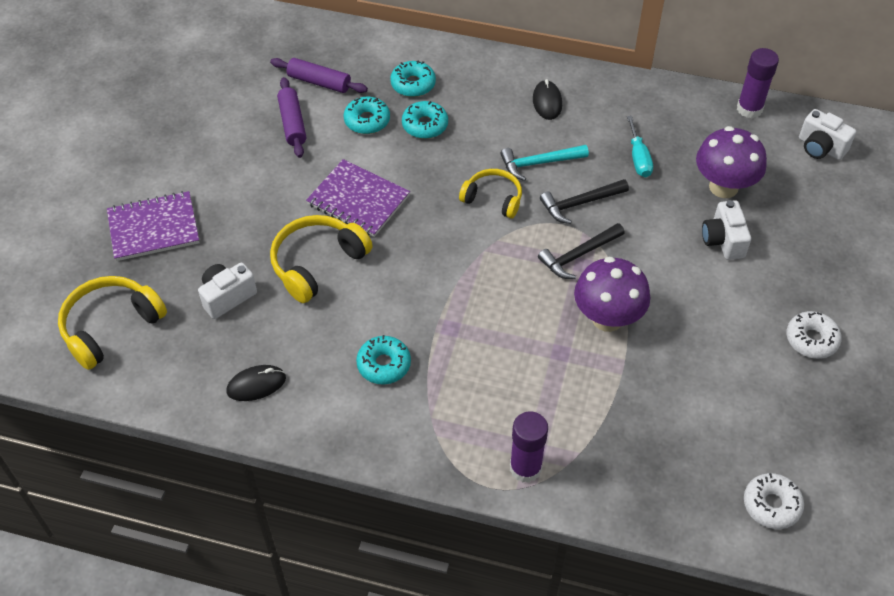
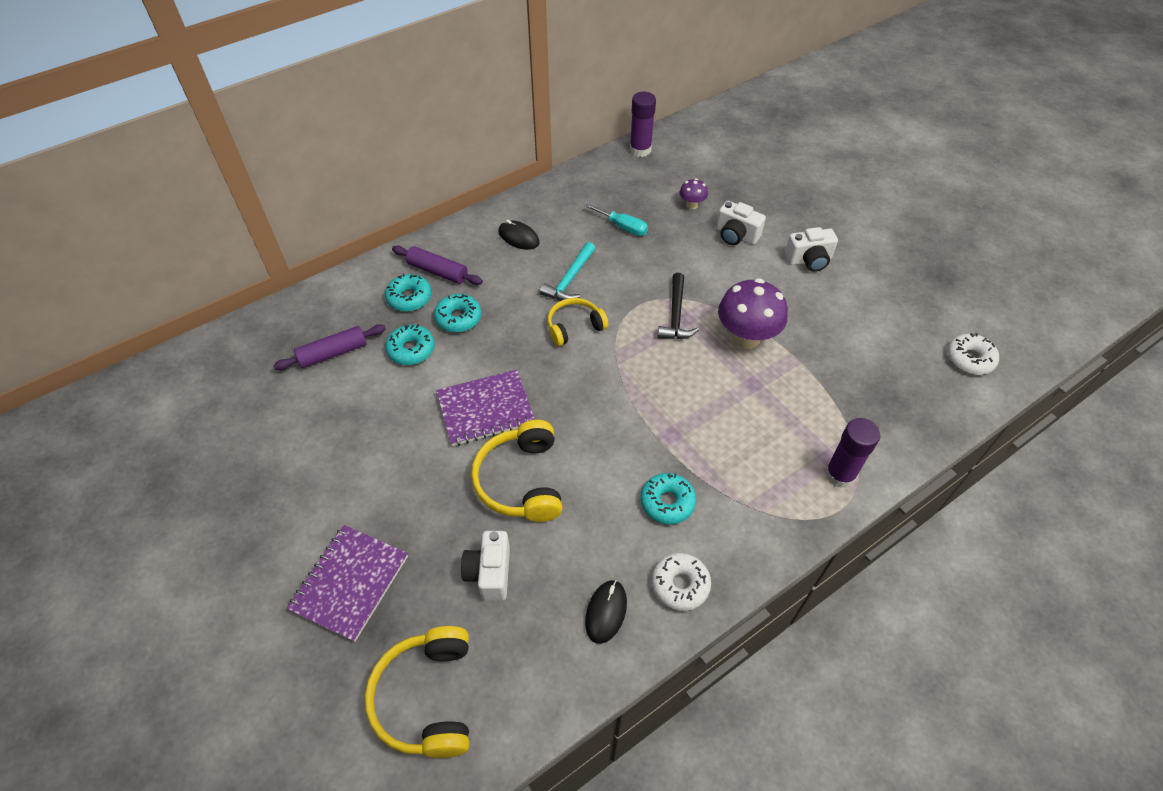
camera: 50 degrees left, 0 degrees up
(292, 123) = (354, 399): purple rolling pin -> purple rolling pin (438, 271)
(580, 203) = (630, 283): black hammer -> none
(723, 187) = (691, 205): purple mushroom -> purple mushroom, size x0.48
(811, 339) = (854, 251): white donut -> white donut (680, 585)
(820, 147) = (706, 143): white camera -> white camera (809, 260)

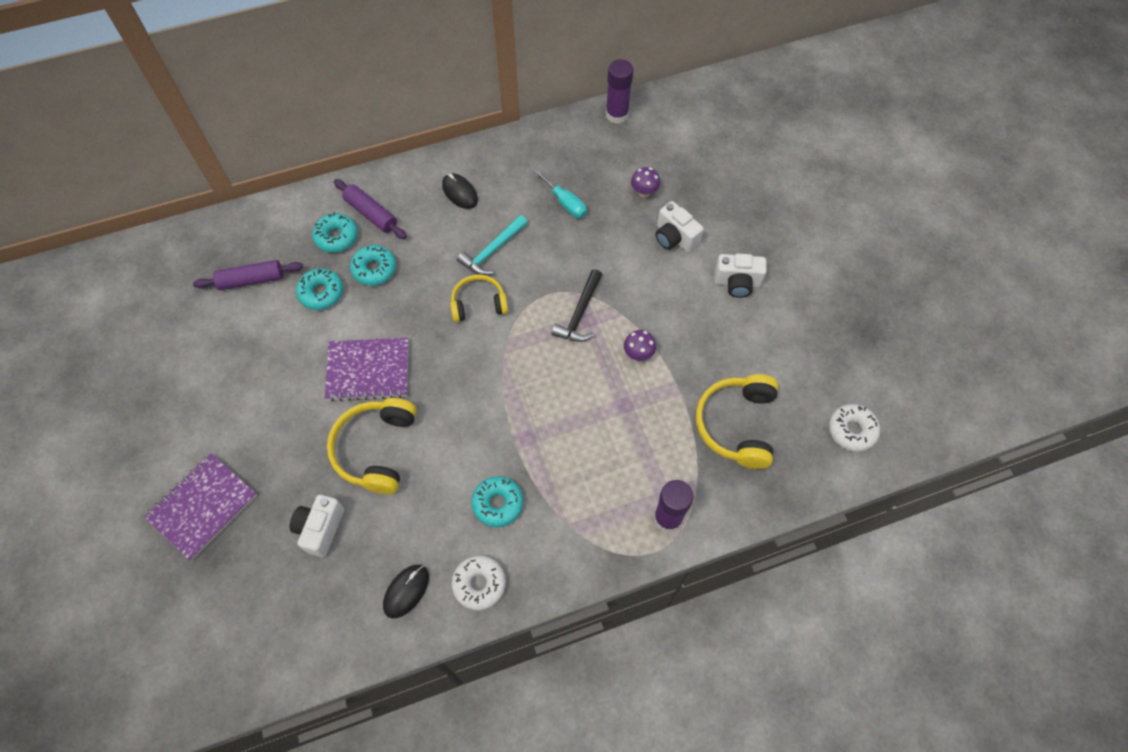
camera: 15 degrees right, 10 degrees up
(427, 698) = (235, 624): yellow headphones -> yellow headphones (737, 425)
(746, 337) = (638, 354): purple mushroom -> purple mushroom, size x0.48

